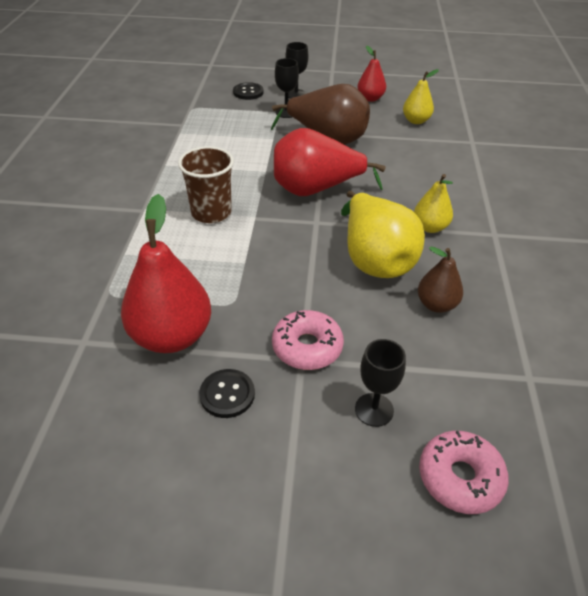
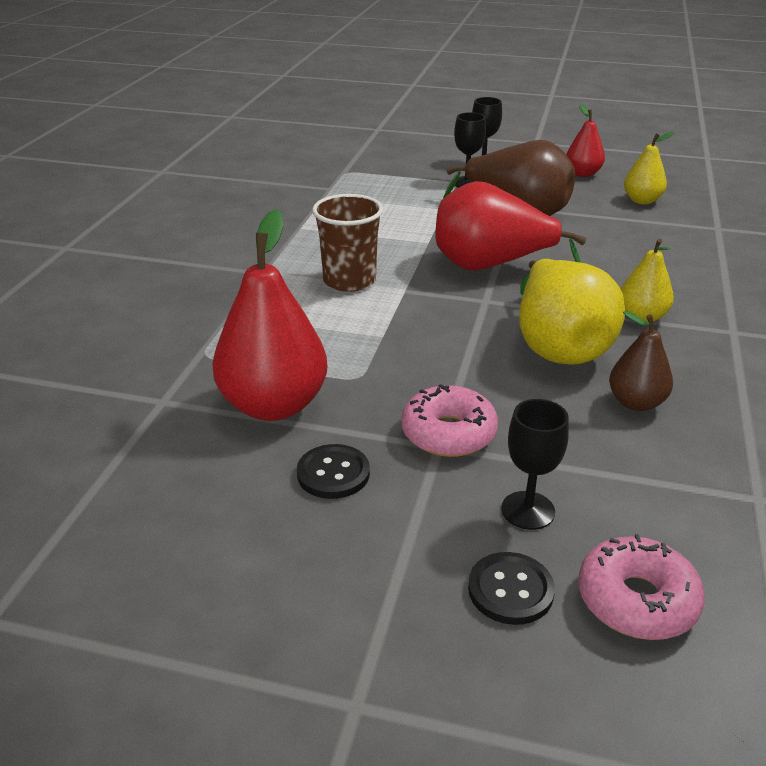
camera: 10 degrees right, 10 degrees down
(248, 92) = (420, 159): black button -> black button (510, 590)

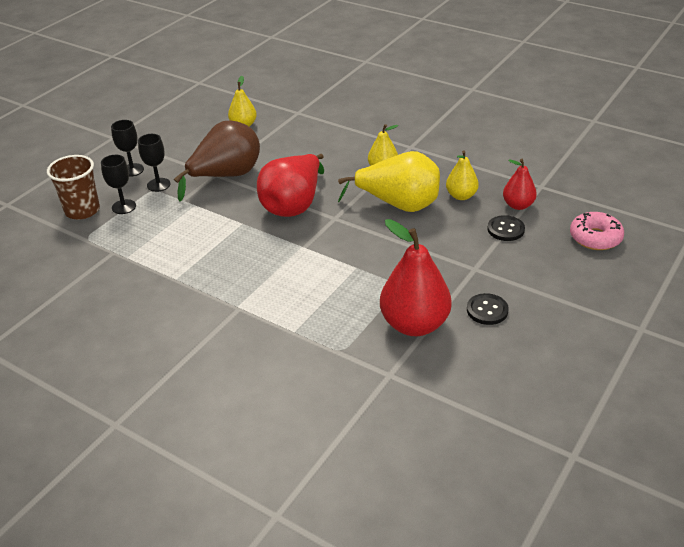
camera: 70 degrees left, 5 degrees up
(349, 281) = (277, 268): brown cup -> brown cup (82, 210)
(448, 433) = (465, 262): pink donut -> none
(510, 590) = (583, 270): black button -> black button (505, 229)
(528, 510) = (533, 252): black goblet -> black goblet (124, 207)
(583, 174) = (185, 134): red pear -> red pear (518, 205)
(636, 403) = (461, 196): brown pear -> yellow pear

